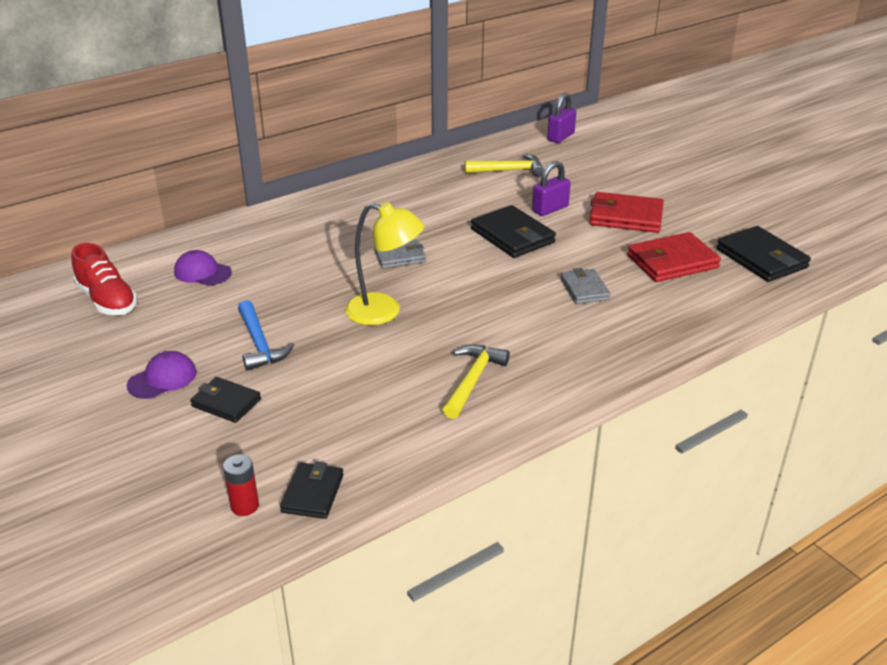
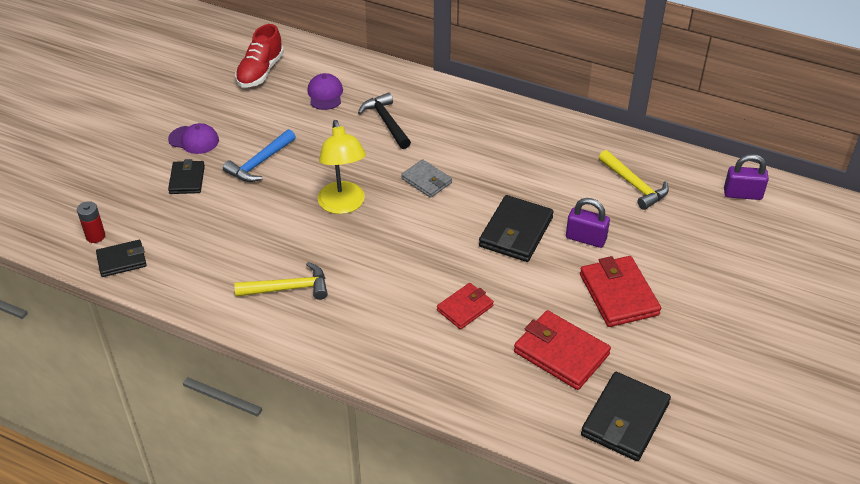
camera: 60 degrees right, 10 degrees up
(291, 252) = (386, 122): none -> black hammer
(584, 289) = (465, 308): grey wallet -> red wallet

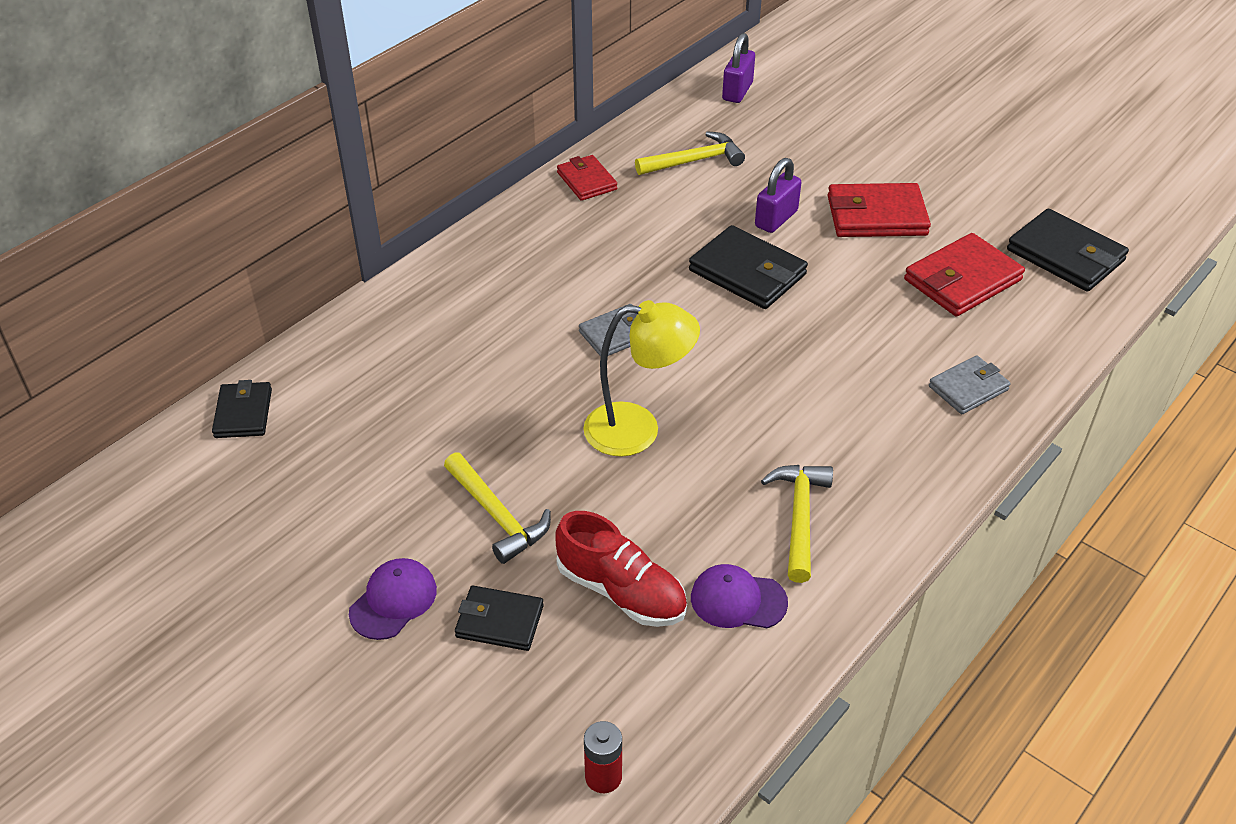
camera: 75 degrees left, 0 degrees up
(122, 260) = (680, 737): black wallet -> black wallet (243, 413)
(260, 72) = (247, 484): red shoe -> red shoe (621, 591)
(260, 163) = (497, 516): blue hammer -> yellow hammer
(325, 94) = (358, 410): purple cap -> purple cap (738, 600)
(386, 122) = (465, 352): black hammer -> none
(436, 364) = (968, 388): none -> grey wallet
(465, 308) = (874, 344): red wallet -> red wallet (586, 181)

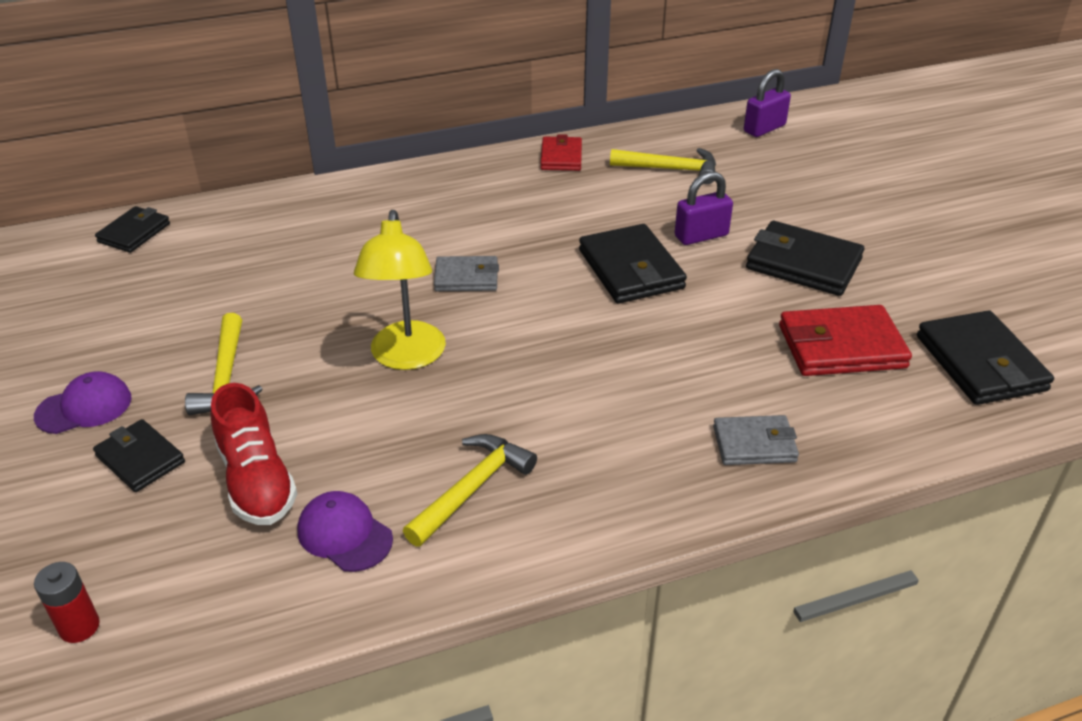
camera: 30 degrees right, 5 degrees down
(638, 429) = (406, 357): yellow lamp -> yellow lamp turned 60 degrees clockwise
(876, 216) = (803, 264): red wallet -> black wallet

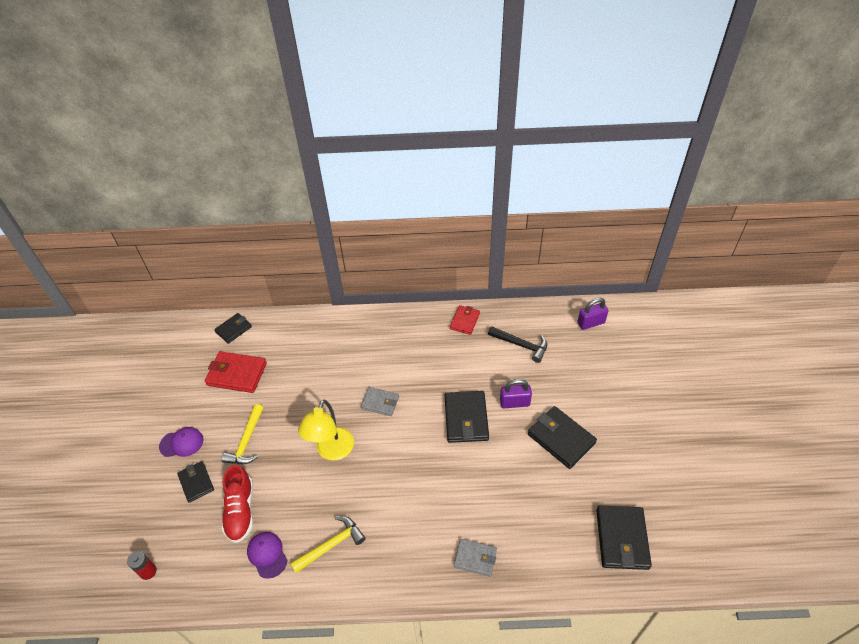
camera: 20 degrees right, 10 degrees up
(670, 169) = (521, 345): yellow hammer -> black hammer
(841, 346) = (552, 505): red wallet -> red wallet (237, 374)

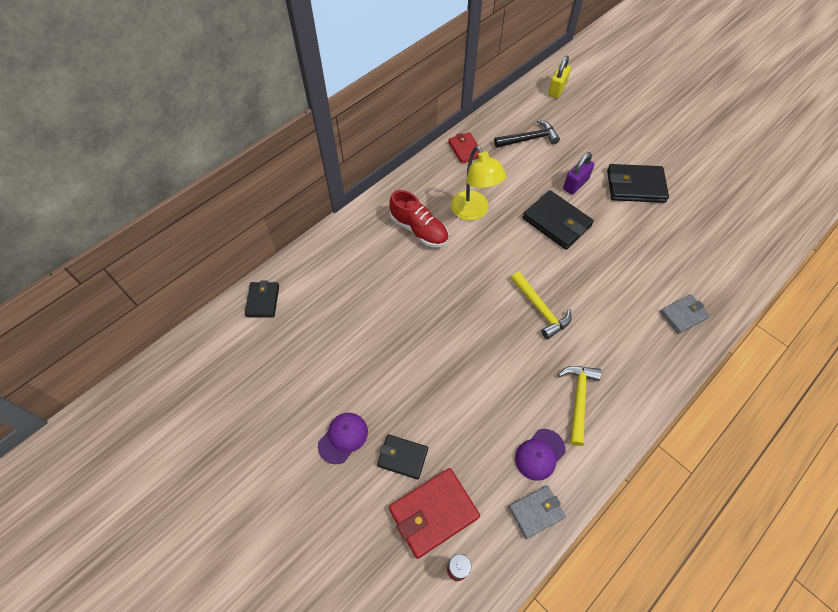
camera: 45 degrees left, 10 degrees up
(237, 374) = (319, 336): red wallet -> red wallet (433, 513)
(240, 510) = (473, 442): red shoe -> red shoe (419, 230)
(246, 441) = (404, 384): yellow hammer -> yellow hammer (540, 309)
(267, 555) = (539, 454): purple cap -> purple cap turned 60 degrees counterclockwise
(332, 451) = (487, 329): yellow lamp -> yellow lamp (473, 212)
(380, 403) = (478, 261): grey wallet -> grey wallet (536, 512)
(591, 323) = (557, 89): purple padlock -> yellow padlock
(622, 539) = (747, 223): black wallet -> none

